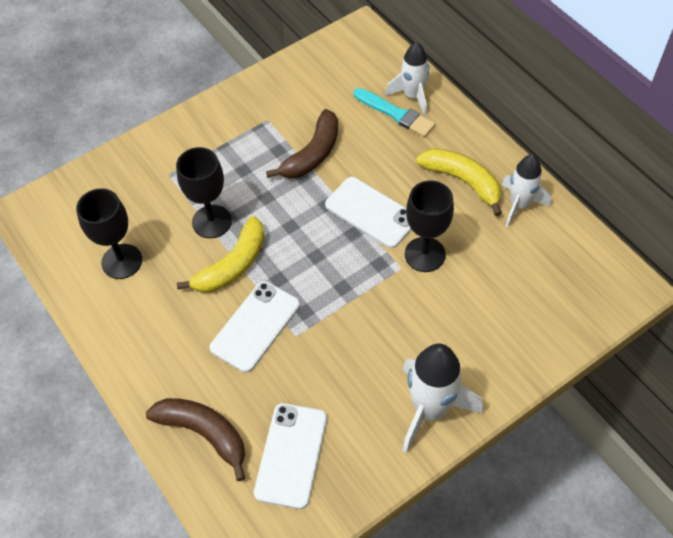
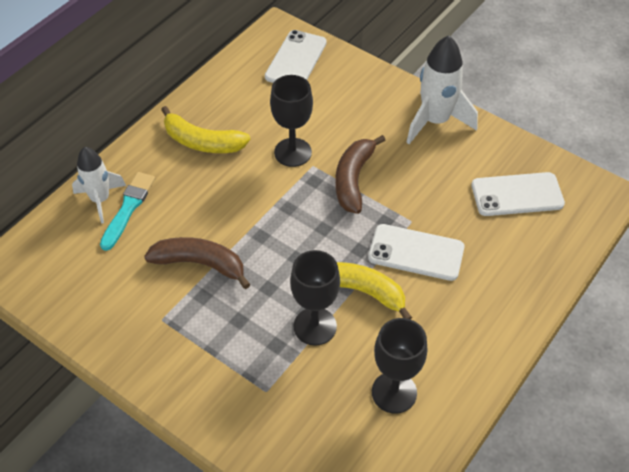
camera: 110 degrees left, 5 degrees down
(204, 433) = (531, 257): brown banana -> brown banana (353, 179)
(371, 212) = (259, 199): white phone -> white phone (296, 60)
(463, 181) = (202, 142): yellow banana -> yellow banana turned 90 degrees counterclockwise
(519, 205) = (218, 101): white rocket -> none

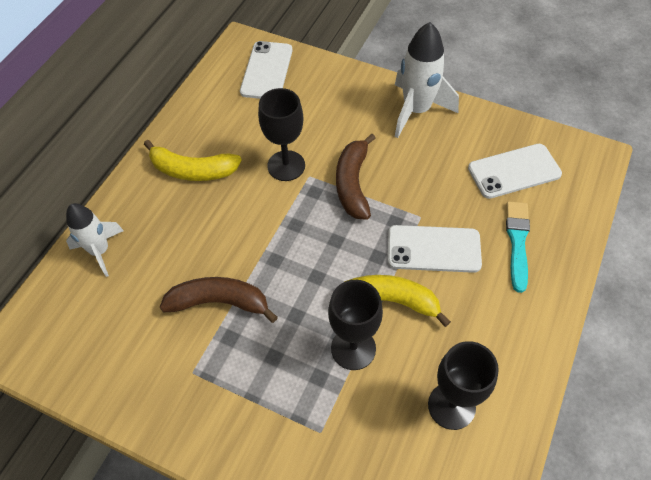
camera: 10 degrees left, 5 degrees up
(128, 208) = (131, 255): turquoise brush -> turquoise brush (517, 242)

